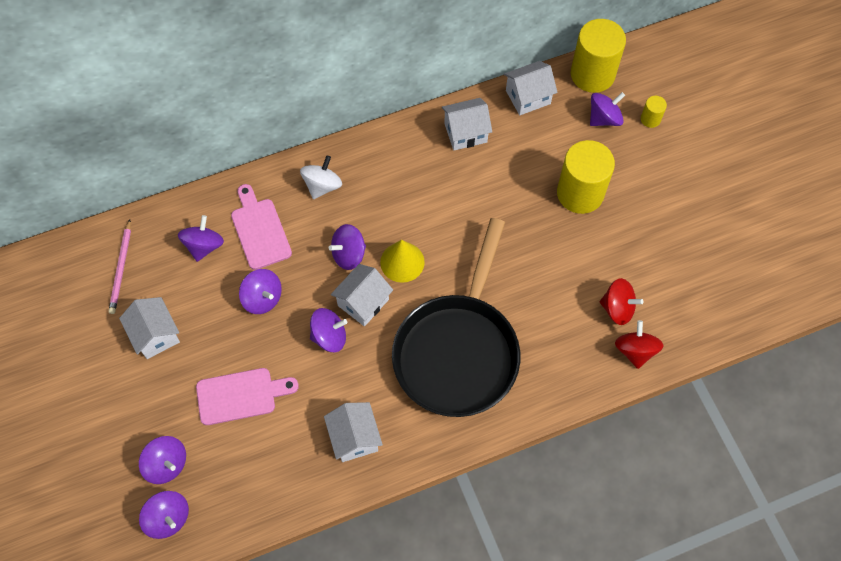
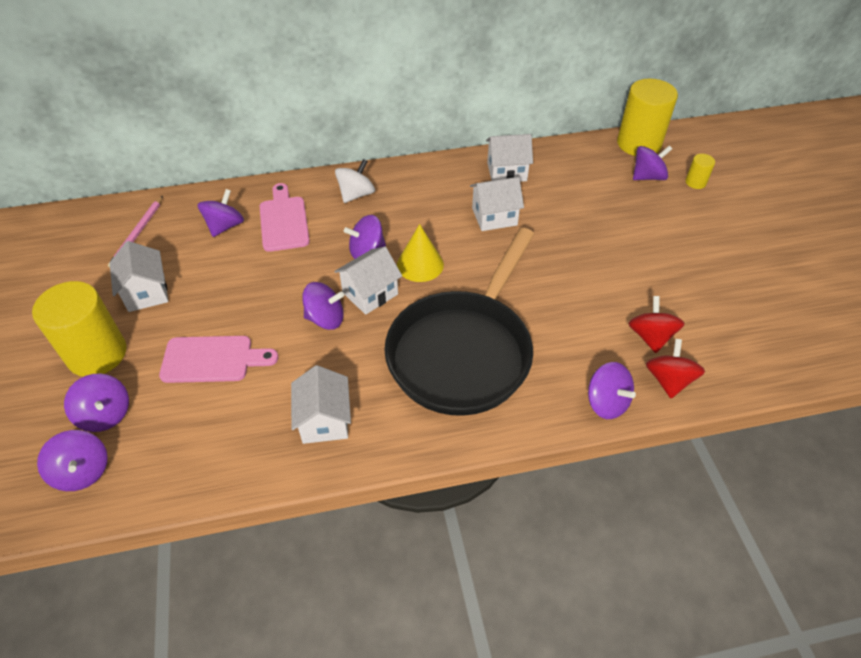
camera: 10 degrees right, 15 degrees down
(263, 298) = (267, 276): purple spinning top -> purple spinning top (606, 402)
(528, 97) = (572, 153): white house -> white house (494, 216)
(580, 193) = (617, 231): yellow cylinder -> yellow cylinder (97, 354)
(617, 308) = (650, 336): red spinning top -> red spinning top turned 120 degrees counterclockwise

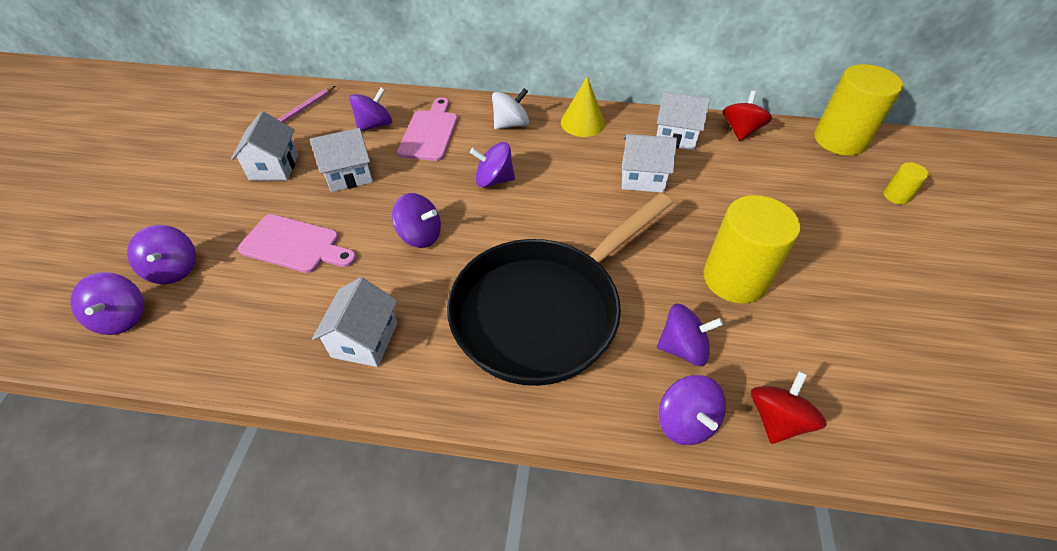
camera: 20 degrees right, 0 degrees up
(97, 354) = (201, 211): yellow cylinder -> yellow cylinder (734, 279)
(370, 293) = (476, 222): white house -> white house (349, 175)
(420, 264) = (541, 206): yellow cone -> yellow cone (582, 123)
(648, 176) = (838, 176): purple spinning top -> purple spinning top (683, 348)
(650, 336) = (773, 358): red spinning top -> red spinning top (741, 131)

